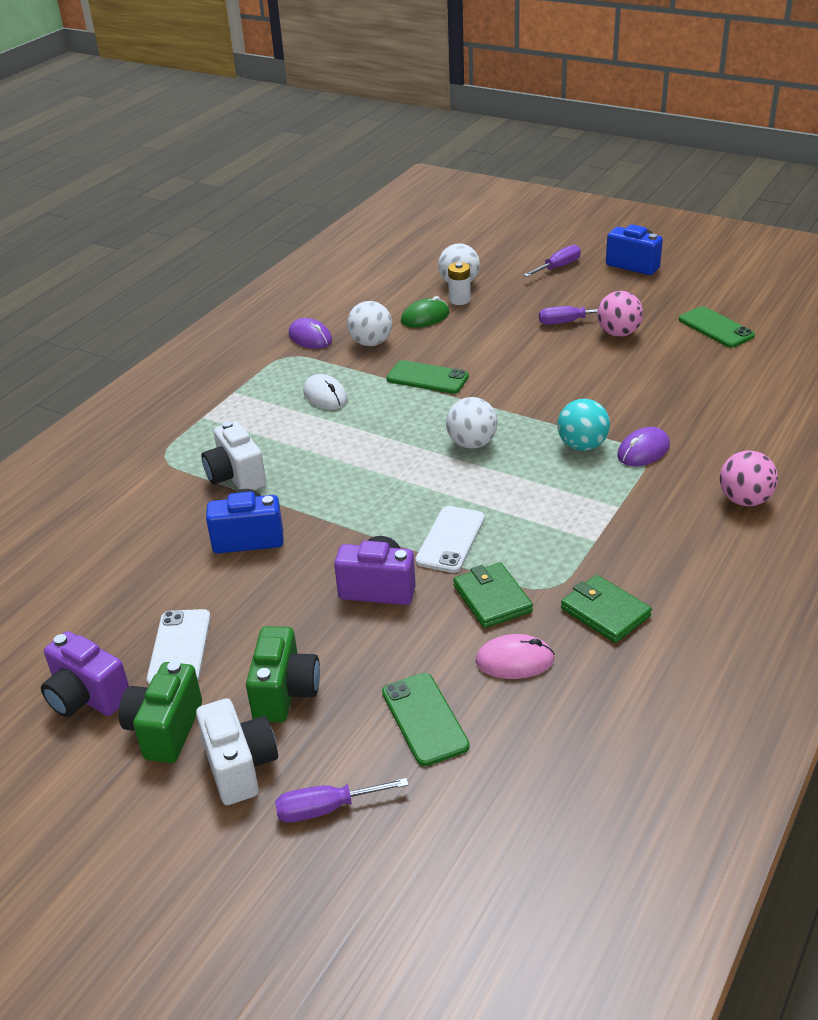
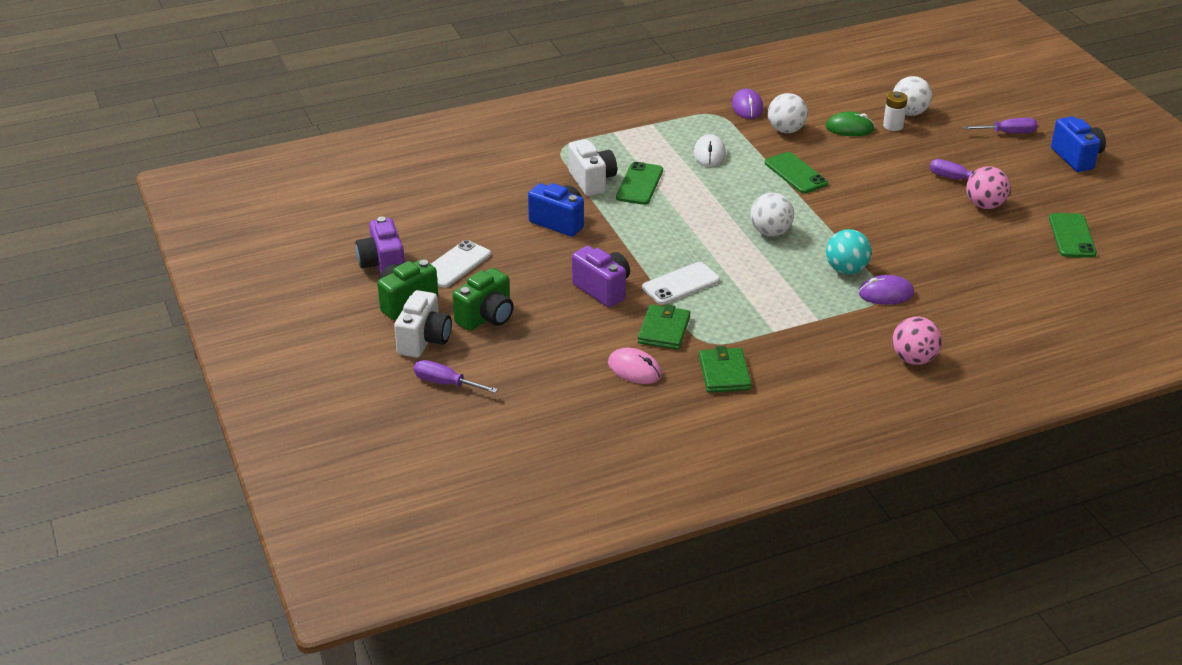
camera: 35 degrees right, 0 degrees up
(236, 477) = (592, 181): white camera -> white camera turned 150 degrees clockwise
(424, 719) = (546, 370): green phone -> green phone (639, 184)

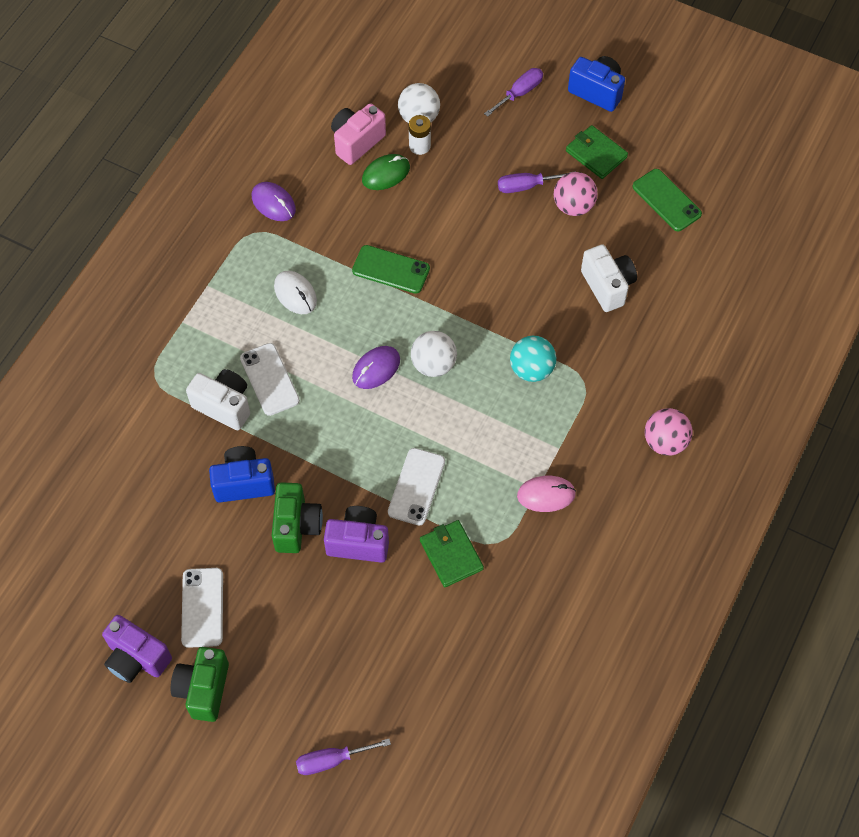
camera: 40 degrees left, 25 degrees up
(424, 340) = (265, 724): white camera -> white camera (607, 286)
(486, 317) = (292, 653): green camera -> green camera (296, 526)
(634, 369) = (468, 620): pink mouse -> pink mouse (546, 495)
(639, 184) = (269, 379): green phone -> white phone
(724, 373) = (540, 570): green wallet -> green wallet (596, 154)
(786, 130) = (334, 214): white ball -> none
(846, 105) = (356, 142): none -> pink camera
(886, 294) = (585, 377): purple mouse -> purple mouse (376, 369)

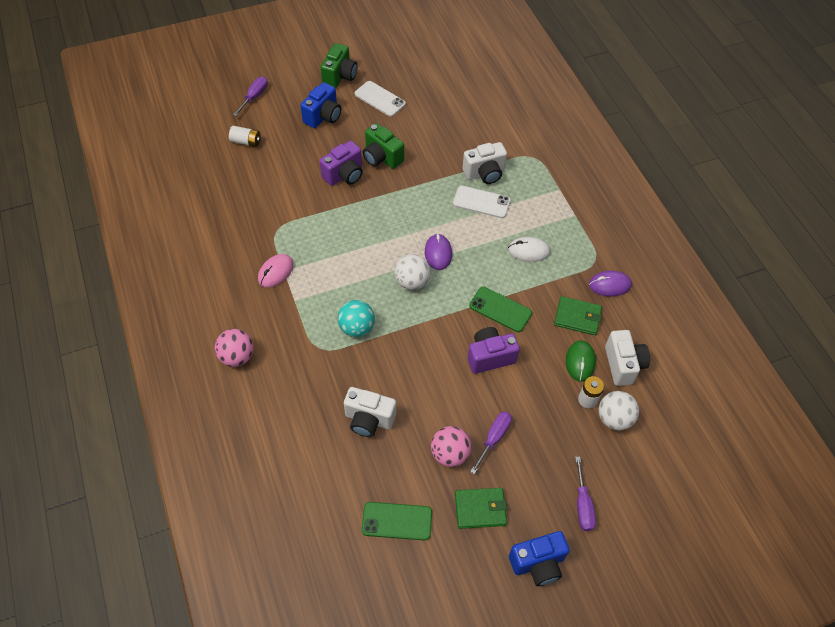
camera: 130 degrees right, 5 degrees down
(137, 658) = (381, 64): purple camera -> purple camera (490, 357)
(203, 689) = (340, 76): green camera -> green camera turned 60 degrees clockwise
(244, 483) = (429, 153): blue camera -> blue camera (323, 116)
(356, 142) = (623, 365): pink camera -> white camera
(391, 269) = (500, 309): green phone -> green phone turned 60 degrees clockwise
(411, 696) = (246, 142): none -> white battery
(416, 486) = (347, 219): white phone -> none
(451, 555) = (293, 206): green wallet -> green wallet (577, 317)

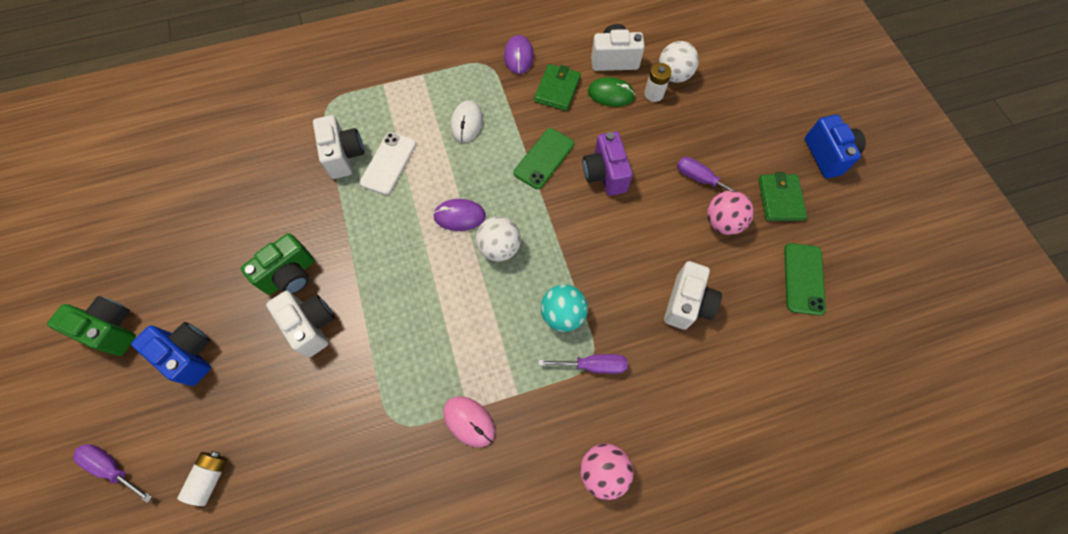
camera: 85 degrees left, 10 degrees up
(344, 175) = (311, 325): purple camera -> white camera
(380, 99) = (178, 274): white phone -> none
(582, 505) = (765, 112): purple screwdriver -> purple screwdriver (593, 365)

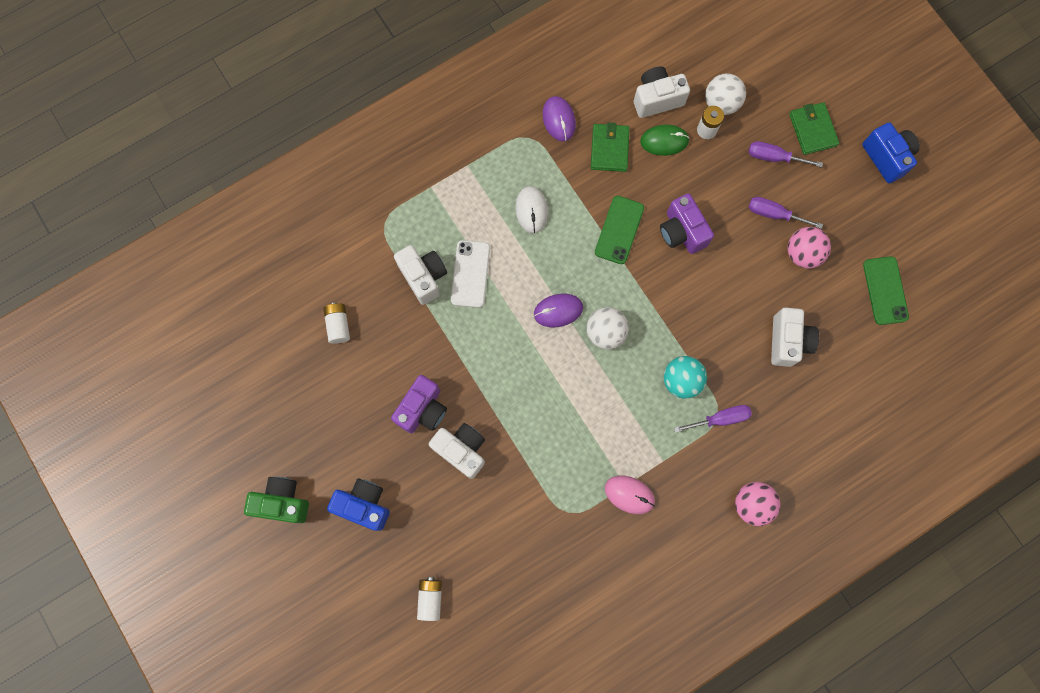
camera: 15 degrees left, 10 degrees up
(113, 467) = (344, 613): purple screwdriver -> purple screwdriver (774, 157)
(247, 178) = (338, 325): none -> white battery
(290, 275) = (422, 409): green camera -> purple camera
(780, 199) = (850, 216): green wallet -> green wallet (812, 130)

